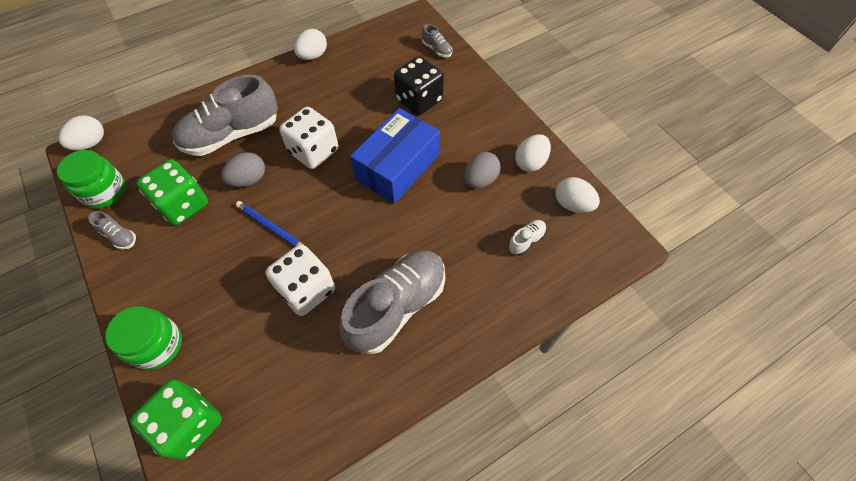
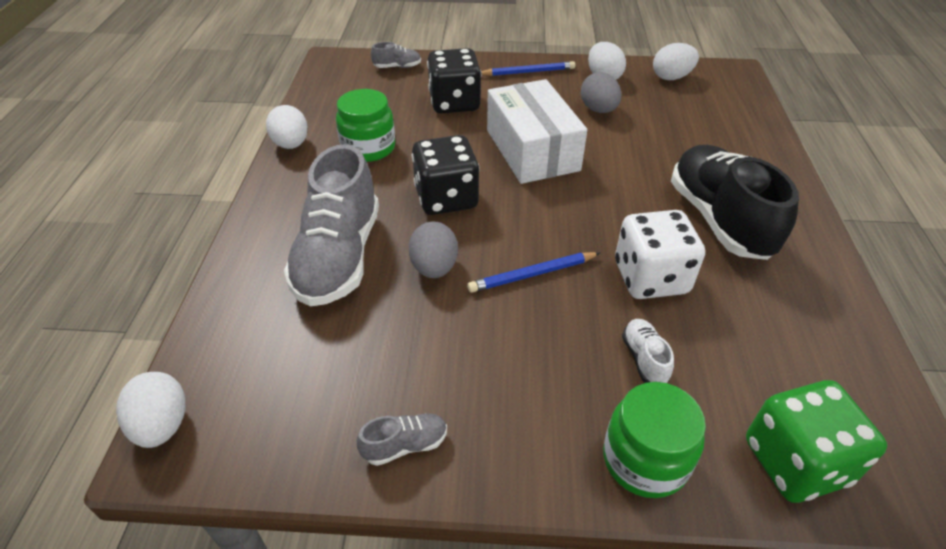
camera: 55 degrees left, 15 degrees down
(104, 191) = (292, 437): green jar -> green jar (368, 148)
(183, 205) = (414, 348): green dice -> none
(314, 151) = (446, 198): white dice -> black dice
(397, 167) = (532, 150): blue box -> white box
(397, 307) = (719, 219): grey shoe -> black shoe
(495, 117) = (528, 72): none -> blue pencil
(526, 241) = (693, 115): white shoe -> white shoe (644, 359)

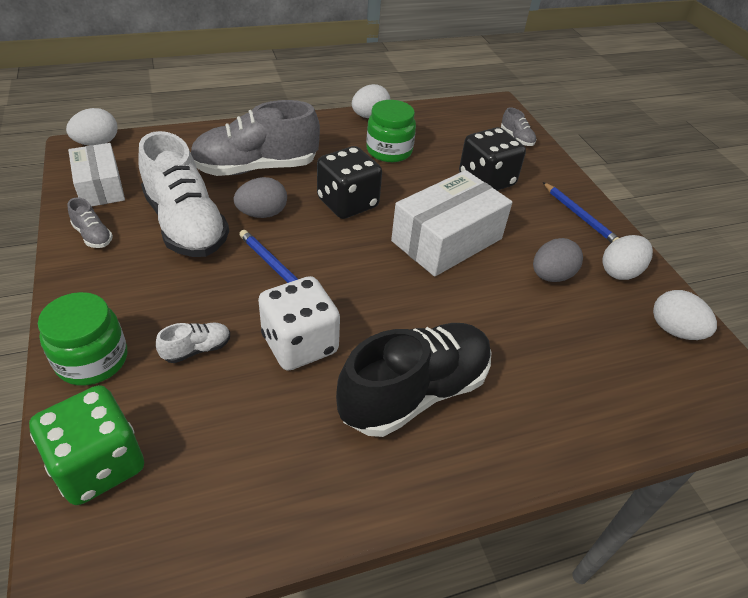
camera: 65 degrees right, 0 degrees up
(289, 429) = (100, 187): none -> white box
(424, 340) = (186, 225): none -> white shoe

